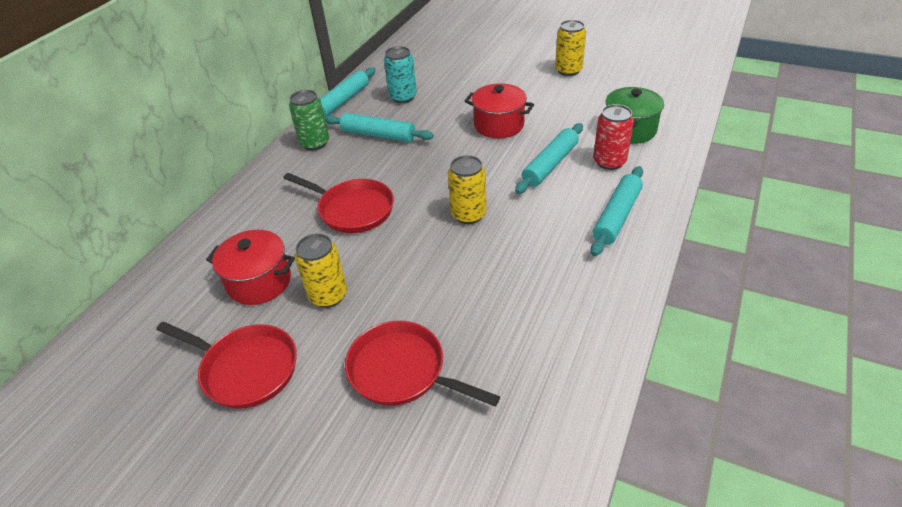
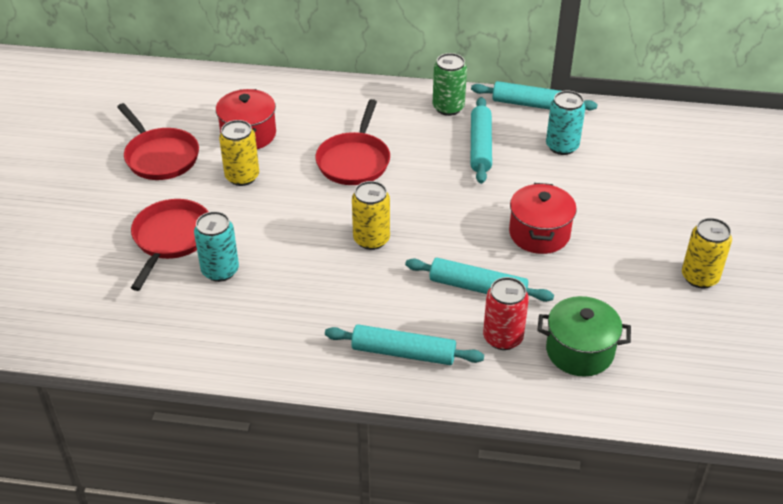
camera: 70 degrees right, 0 degrees up
(245, 368) = (160, 156): red pan -> red pan turned 45 degrees counterclockwise
(472, 331) = (220, 271): none -> turquoise can

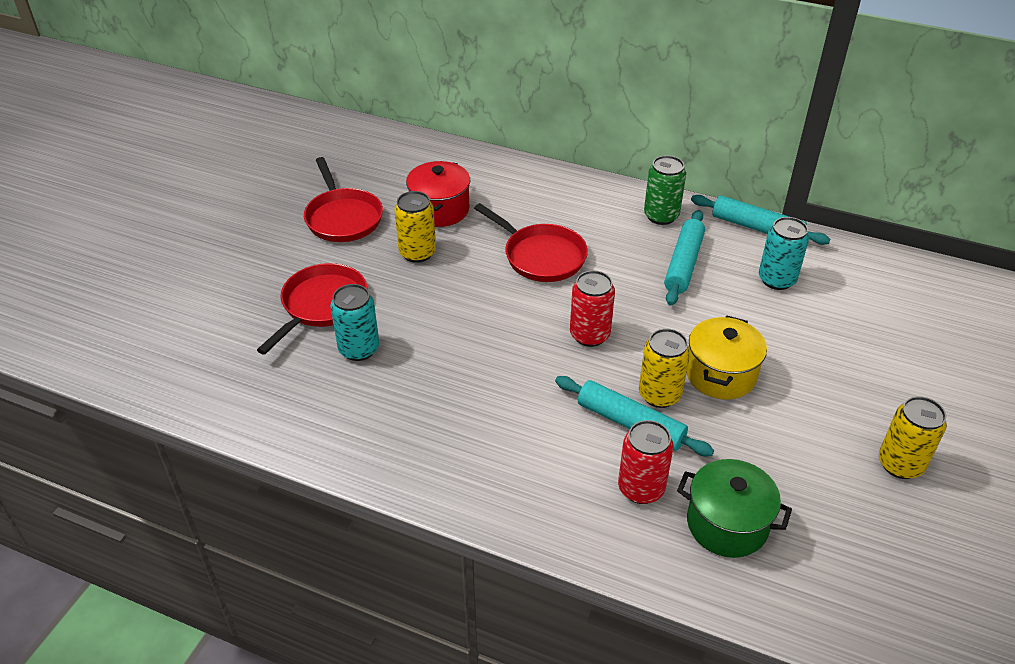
camera: 15 degrees right, 0 degrees up
(354, 160) = (540, 256): red pan -> red pan turned 75 degrees counterclockwise
(371, 239) = (530, 345): yellow can -> yellow can (659, 395)
(403, 352) = (522, 482): turquoise rolling pin -> none
(420, 221) = (589, 335): none -> red can
(539, 234) = (720, 374): red pot -> yellow pot

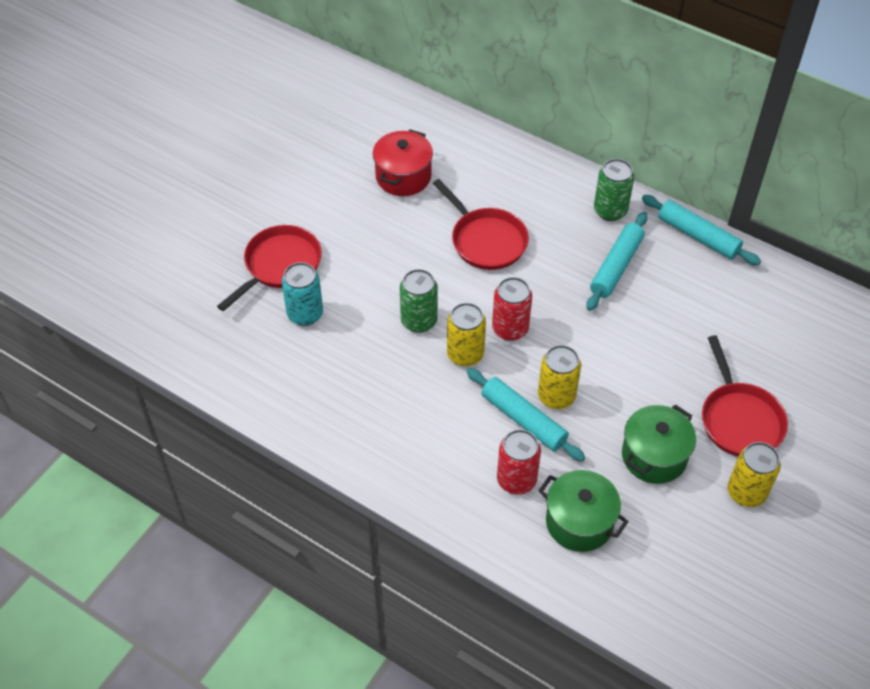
camera: 10 degrees right, 10 degrees up
(343, 217) = (312, 174): red pan -> red pan (739, 419)
(417, 253) = (374, 221): yellow can -> yellow can (465, 354)
(488, 340) = (419, 321): none -> green can
(720, 374) = (616, 385): yellow pot -> none
(777, 280) = (698, 295): turquoise can -> none
(786, 441) = (654, 456): none -> green pot

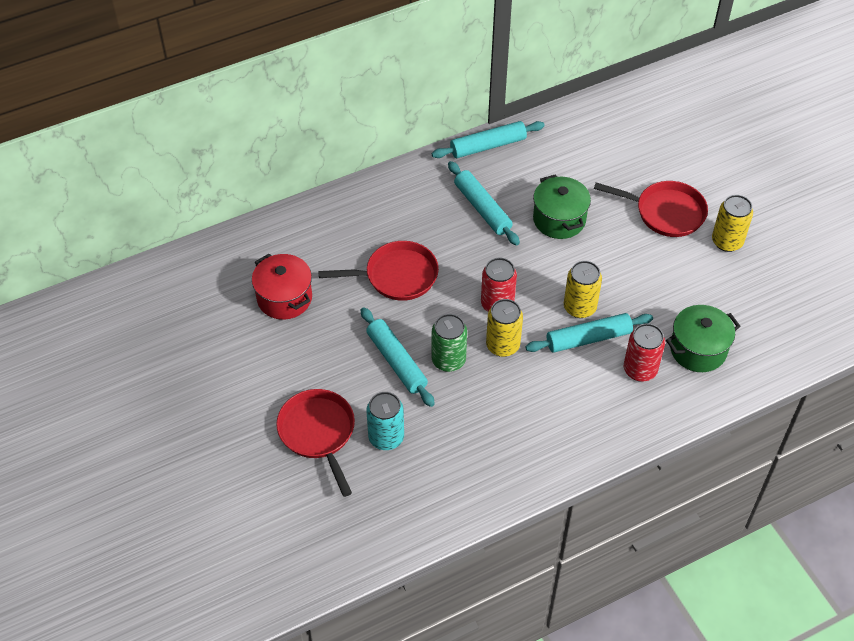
camera: 60 degrees left, 0 degrees up
(391, 284) = (396, 361): none -> turquoise rolling pin
(610, 211) = (425, 183): green can -> none
(654, 456) = (667, 277): green pot -> green pot (559, 219)

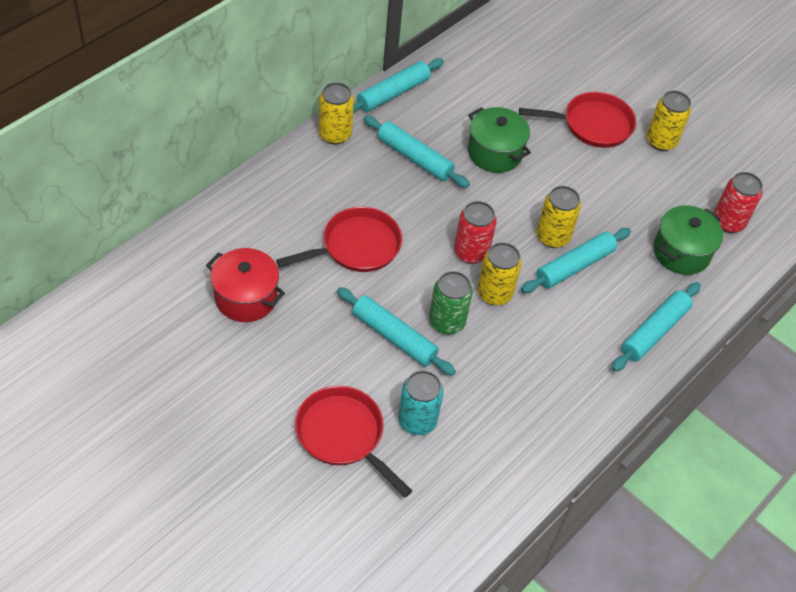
camera: 25 degrees left, 0 degrees up
(419, 173) = (335, 134): none -> yellow can
(637, 415) = (654, 332): none -> turquoise rolling pin
(640, 370) = (637, 285): red can -> red can (728, 222)

